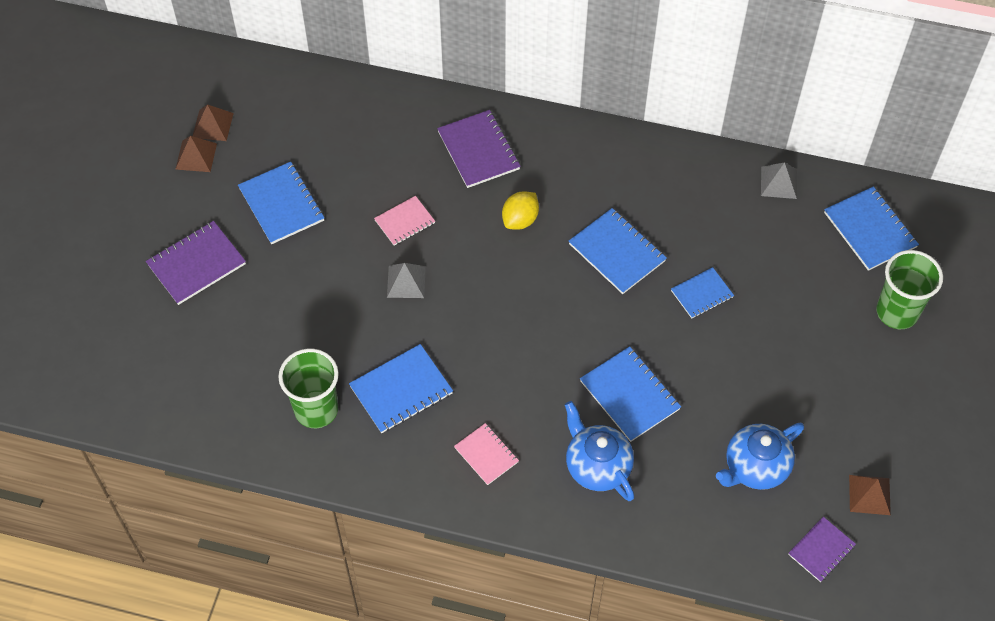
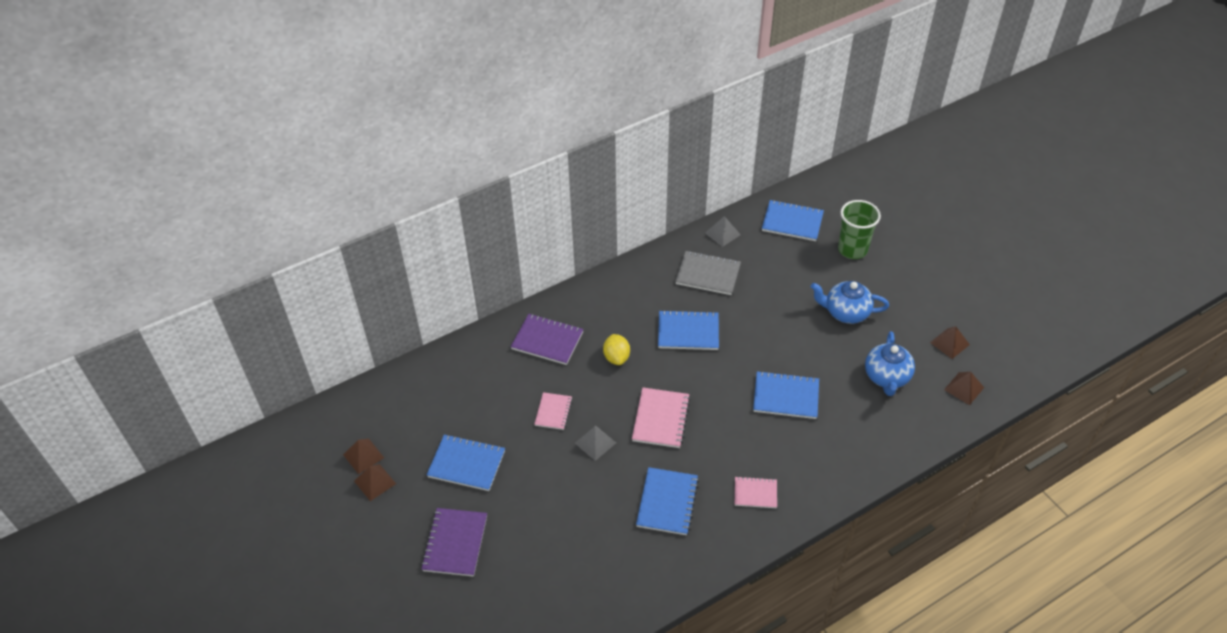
camera: 45 degrees left, 10 degrees down
(316, 409) = (633, 557): green cup -> none
(488, 312) = (661, 419): none -> pink notebook
(597, 466) = (816, 446): blue teapot -> blue teapot (846, 312)
(702, 294) = (755, 317): blue notebook -> none
(709, 212) = (708, 274): none -> grey notebook
(821, 550) = (964, 388): purple notebook -> brown pyramid

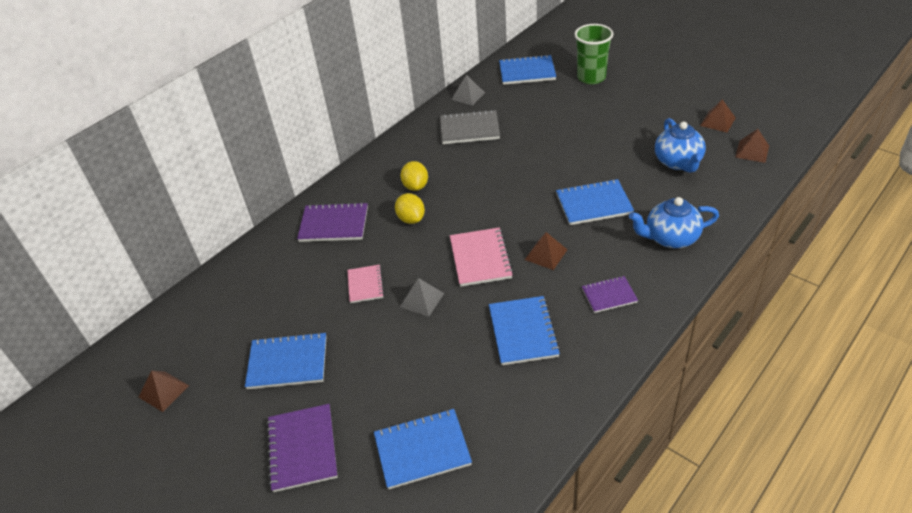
camera: 15 degrees left, 5 degrees down
(375, 482) = (185, 414): brown pyramid -> brown pyramid (545, 254)
(633, 323) = (415, 186): none -> yellow lemon
(688, 332) = (472, 178): blue notebook -> blue notebook (422, 450)
(755, 493) = (609, 295): pink notebook -> purple notebook
(846, 312) = (612, 124): blue teapot -> blue teapot (670, 238)

